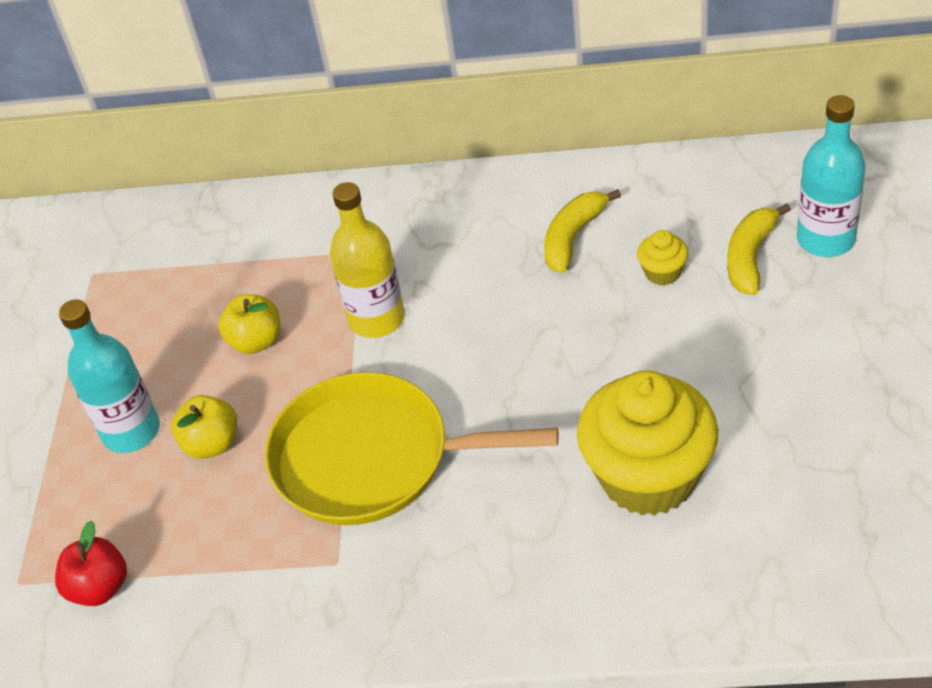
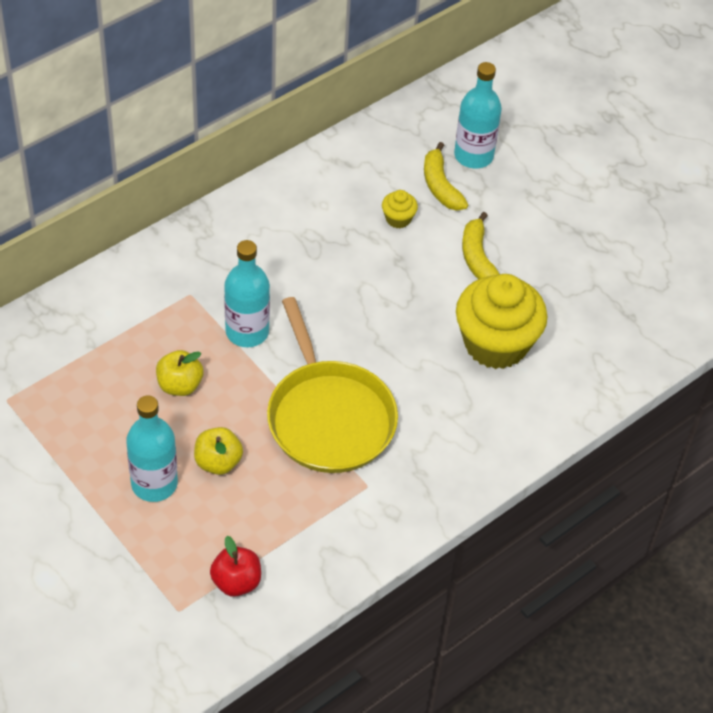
camera: 50 degrees left, 5 degrees up
(371, 458) = (329, 417): yellow pan -> yellow pan turned 75 degrees counterclockwise
(376, 319) = (247, 332): yellow bottle -> turquoise bottle
(573, 237) = (323, 220): yellow banana -> yellow banana (477, 257)

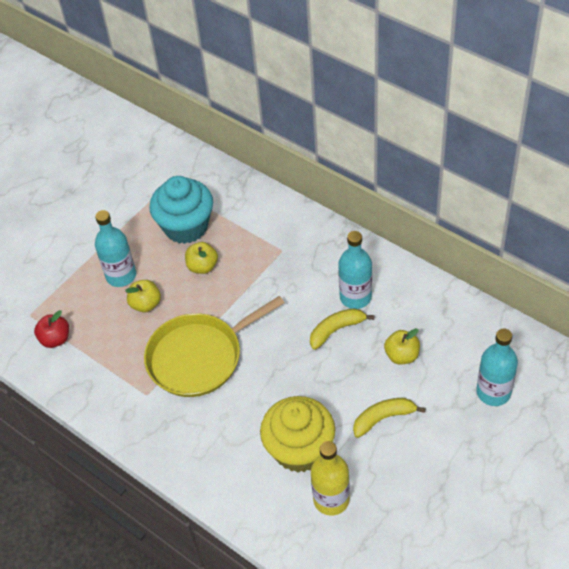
camera: 85 degrees right, 0 degrees up
(98, 391) = (186, 226): none -> turquoise cupcake
(247, 332) = (259, 290): turquoise bottle -> turquoise bottle (355, 297)
(398, 219) = (402, 355): yellow cupcake -> yellow apple
(440, 186) = (449, 376): yellow banana -> yellow banana (336, 330)
(568, 330) = (331, 499): none -> yellow bottle

